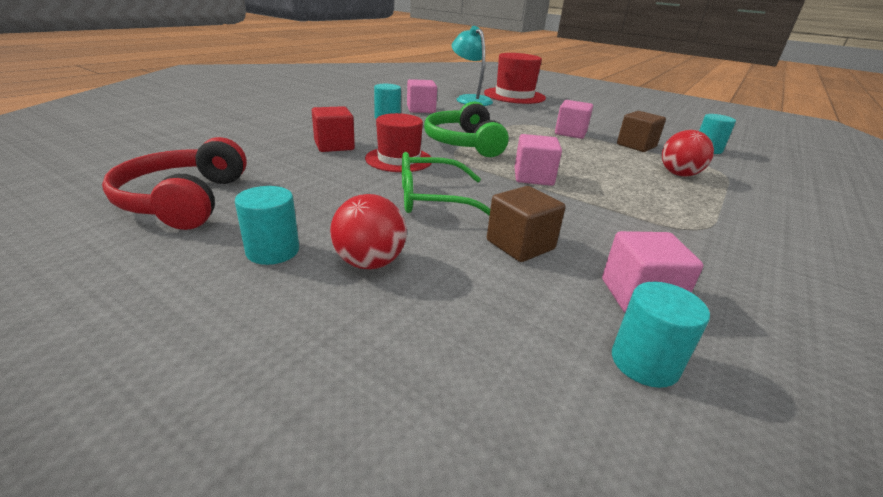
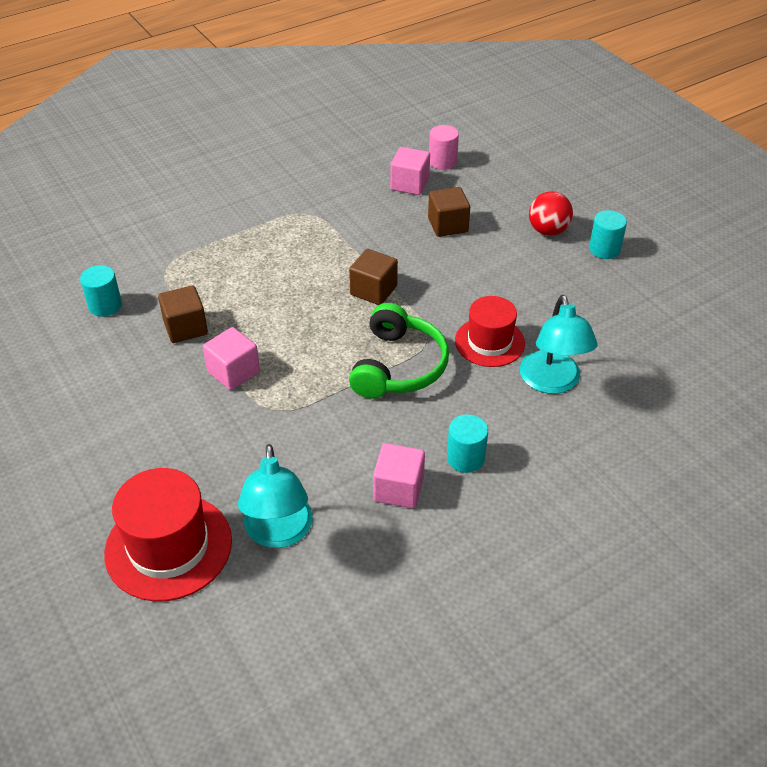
camera: 155 degrees left, 15 degrees up
(184, 200) = (675, 309): red headphones -> none
(334, 146) = (552, 382): red cube -> turquoise lamp
(433, 199) = (483, 278): green glasses -> none
(533, 177) = (373, 290): pink cube -> brown cube
(644, 362) = (442, 161): turquoise cylinder -> pink cylinder
(679, 174) = (220, 270): red ball -> none

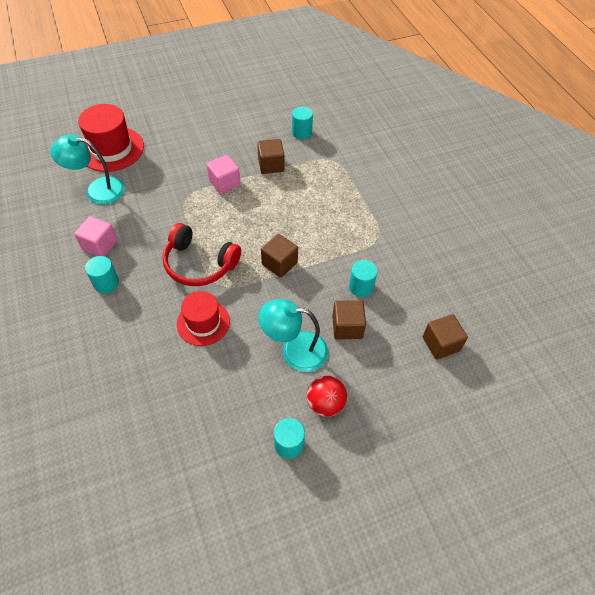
camera: 100 degrees right, 10 degrees up
(388, 220) = (361, 287): none -> turquoise cylinder
(398, 366) = (199, 264): green headphones -> red headphones
(409, 184) = (408, 311): pink cube -> none
(442, 161) = (441, 344): pink cylinder -> brown cube
(552, 382) = (148, 352): turquoise lamp -> turquoise lamp (294, 350)

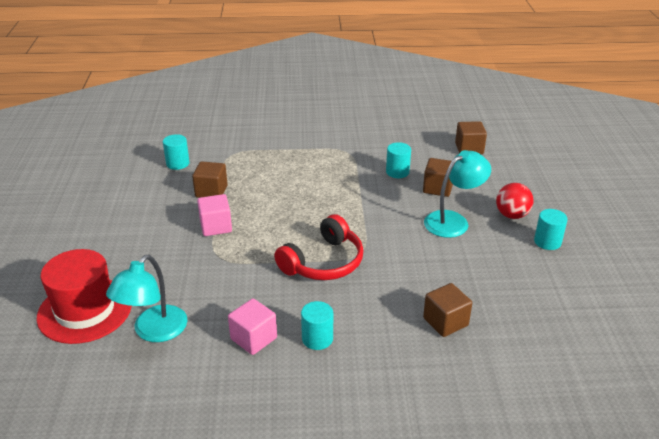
camera: 70 degrees left, 20 degrees down
(203, 322) = (402, 271): red hat -> none
(279, 263) = (349, 210): brown cube -> brown cube (445, 322)
(294, 350) = (453, 221): turquoise lamp -> turquoise lamp turned 150 degrees counterclockwise

